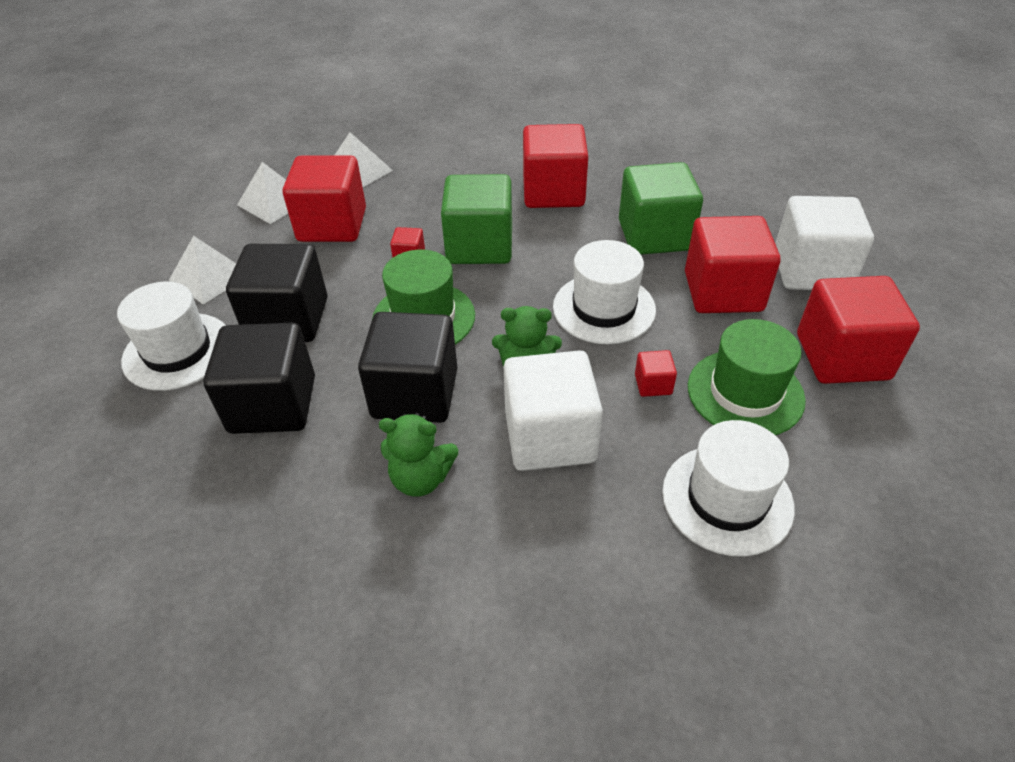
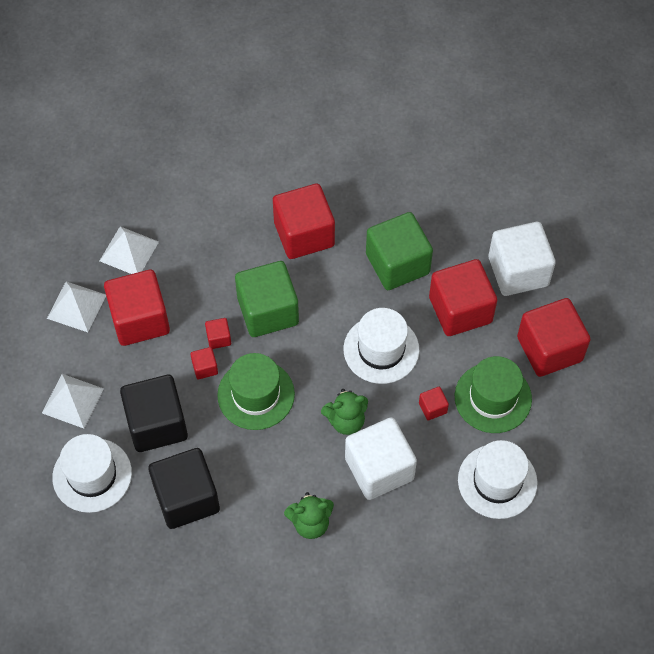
camera: 20 degrees left, 15 degrees up
(377, 280) = (205, 368): none -> red cube
(415, 393) = (278, 461): black cube -> none

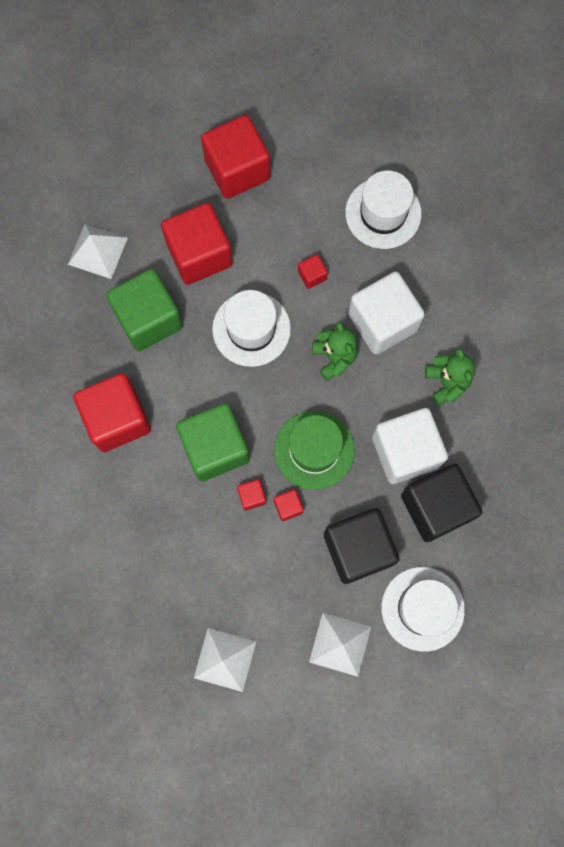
camera: 95 degrees left, 15 degrees up
(129, 251) = (150, 610): white pyramid -> white pyramid (98, 251)
(140, 319) = (236, 585): red cube -> none
(493, 398) = (295, 220): green hat -> none
(518, 271) = (150, 200): white cube -> white cube (405, 451)

